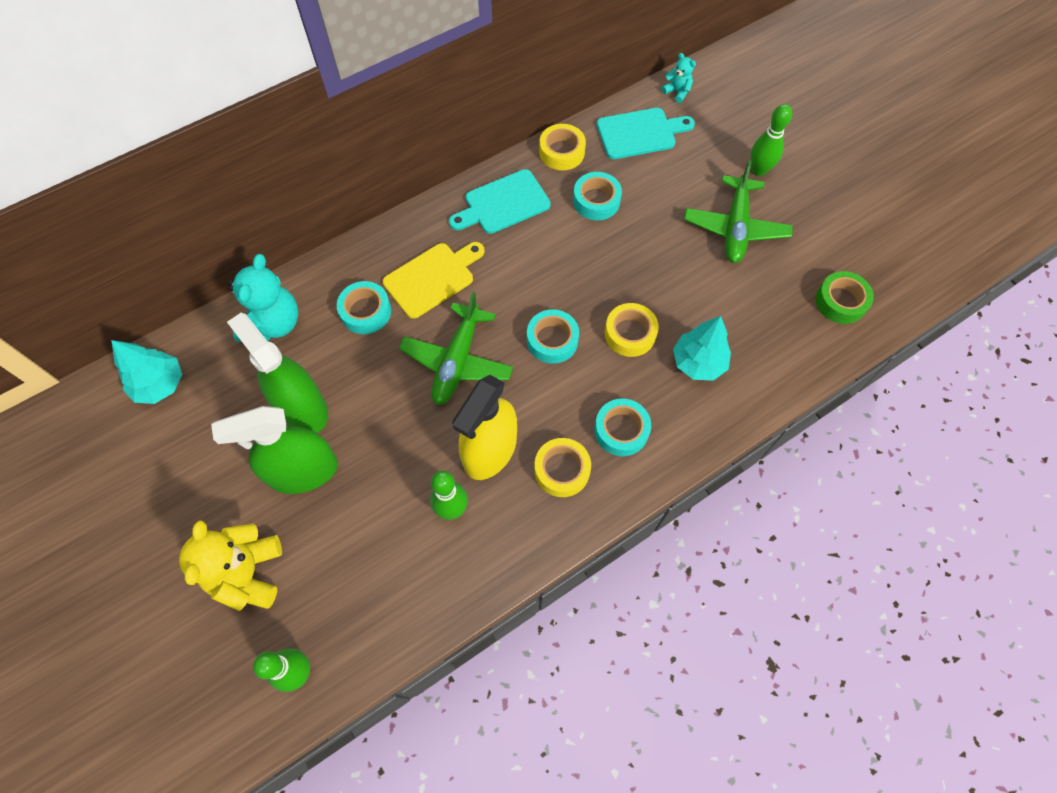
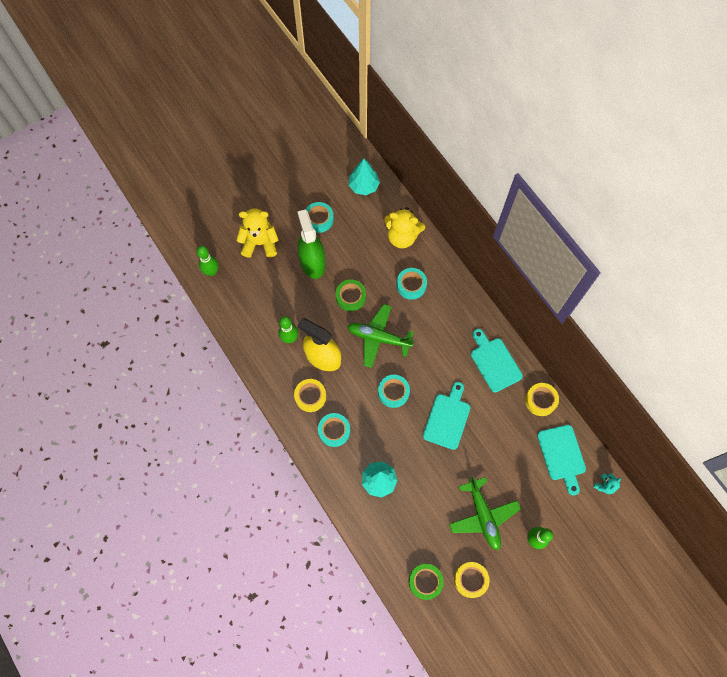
camera: 90 degrees right, 5 degrees up
(273, 324) = (402, 237): turquoise teddy bear -> yellow teddy bear
(302, 408) = (349, 258): green spray bottle -> none
(379, 405) = (350, 297): none -> green tape
(432, 278) = (436, 321): yellow cutting board -> none
(593, 267) = (447, 418): none -> turquoise cutting board
(596, 201) = (500, 422): turquoise tape -> turquoise tape (319, 219)
(630, 334) = (398, 439): yellow tape -> yellow tape (470, 580)
(735, 227) = (483, 516): green plane -> green plane turned 120 degrees counterclockwise

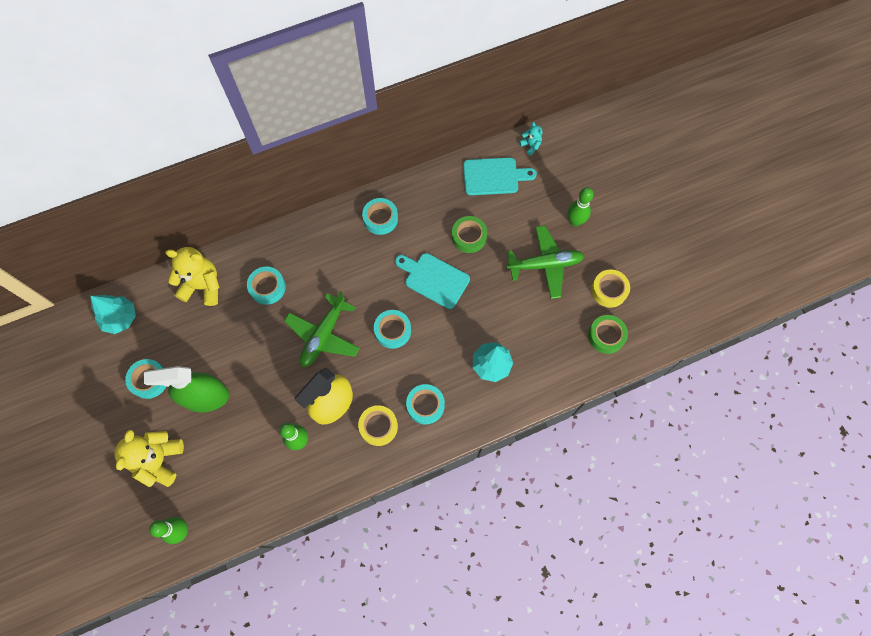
camera: 80 degrees left, 0 degrees up
(350, 297) = (264, 359): green tape -> green tape (469, 237)
(402, 237) = (203, 286): yellow teddy bear -> yellow teddy bear turned 105 degrees counterclockwise
(494, 362) = (380, 219): turquoise cutting board -> turquoise tape
(540, 400) = (432, 183): yellow tape -> none

